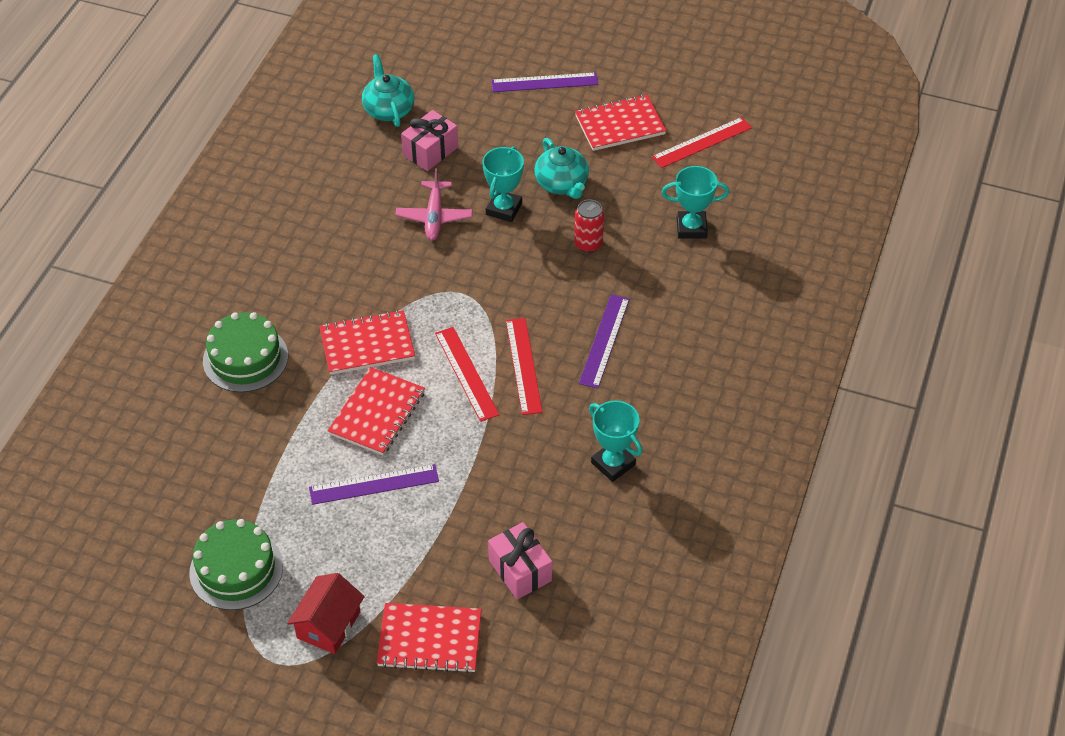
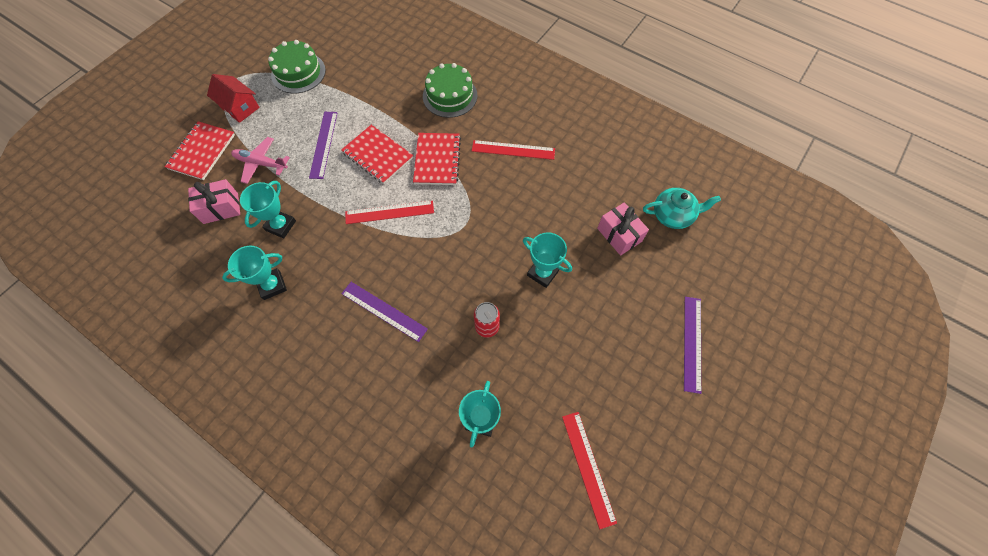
camera: 105 degrees right, 15 degrees up
(434, 217) = (546, 223): pink plane -> pink plane (261, 163)
(523, 366) = (382, 249): red ruler -> red ruler (513, 150)
(524, 487) = (280, 225): none -> turquoise trophy
(562, 184) = (560, 324): turquoise teapot -> none
(620, 125) = (625, 395): red notebook -> none

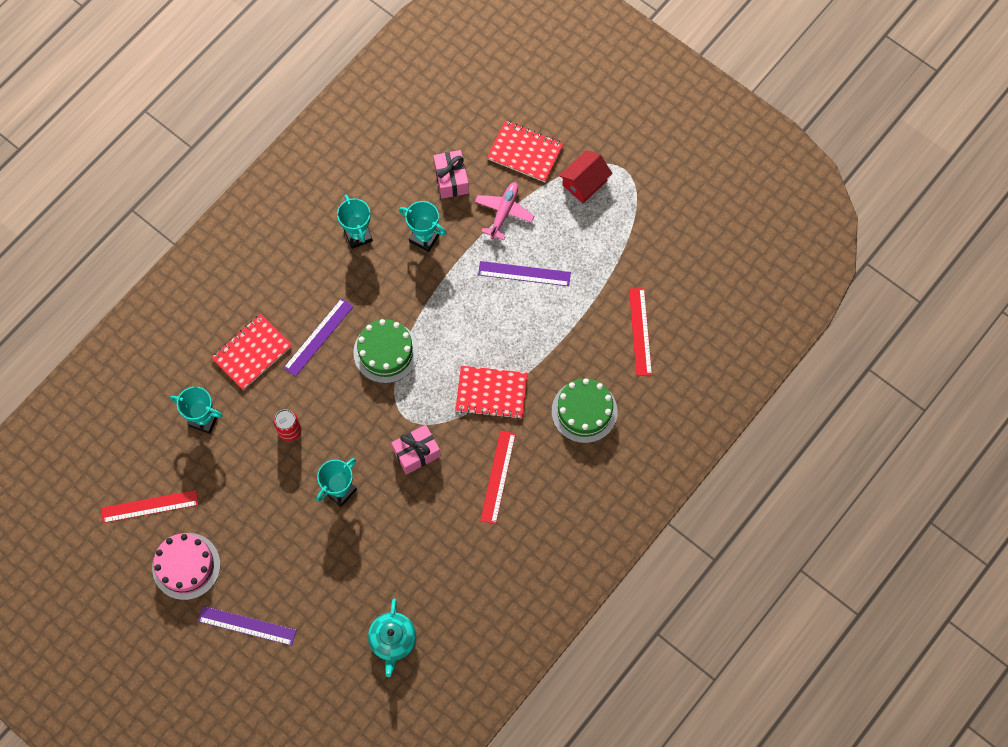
camera: 95 degrees right, 5 degrees up
(298, 72) = (633, 241): green cake -> green cake (386, 352)
(378, 155) = (503, 330): red notebook -> red notebook (252, 353)
(389, 212) = (429, 342): red ruler -> red ruler (640, 331)
(619, 235) = (375, 576): pink gift -> pink gift (416, 453)
(646, 415) = (186, 566): none -> pink cake

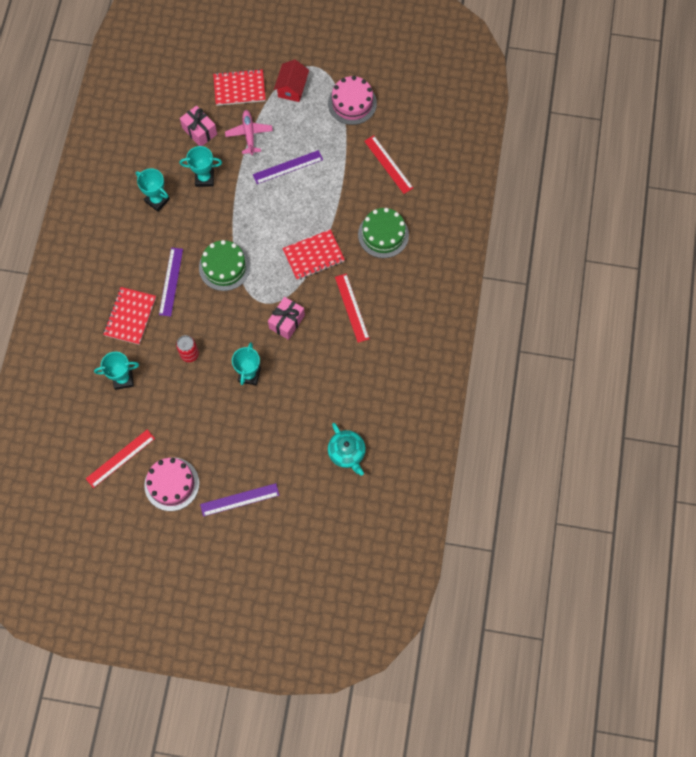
camera: 30 degrees left, 0 degrees up
(642, 236) = (352, 103): none -> pink cake

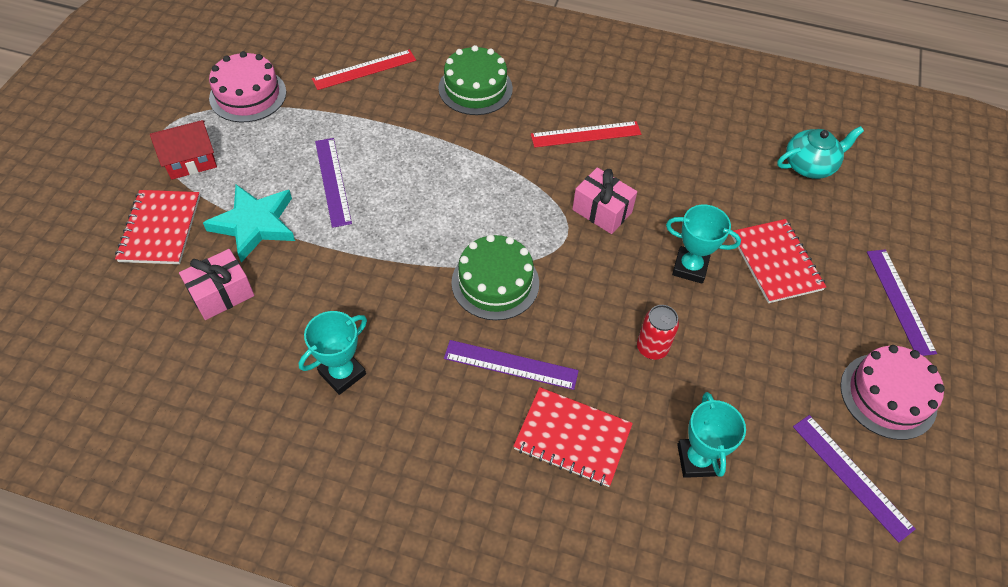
camera: 85 degrees left, 15 degrees down
(120, 458) = (851, 476): red ruler -> purple ruler
(204, 178) = (319, 295): turquoise trophy -> none
(249, 134) = (254, 224): pink plane -> turquoise star
(292, 88) = (190, 160): red house -> red house turned 45 degrees counterclockwise
(313, 255) = (495, 167): red notebook -> red notebook (775, 262)

